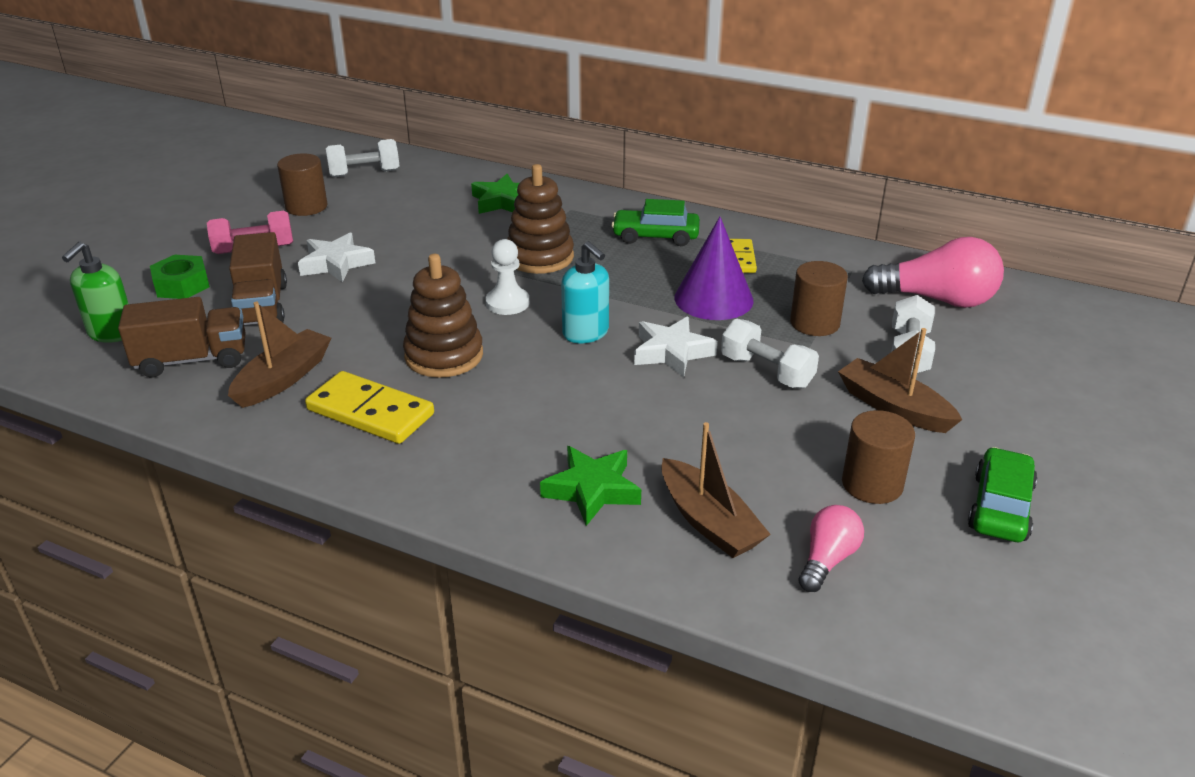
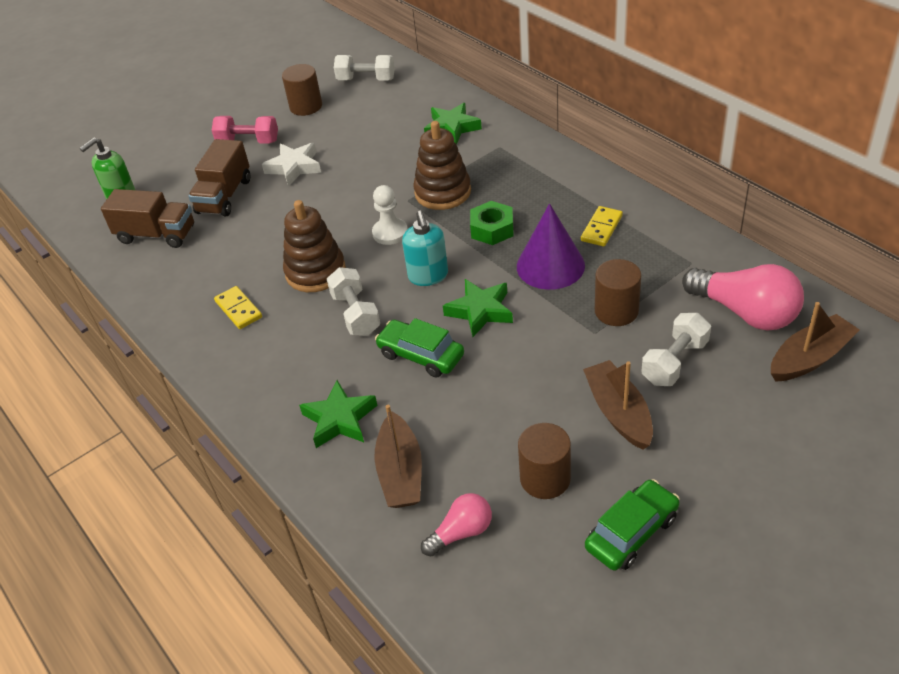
camera: 30 degrees right, 10 degrees up
(182, 285) = (185, 166): green nut -> green nut (492, 229)
(283, 378) = (202, 265): brown boat -> brown boat (810, 358)
(370, 412) = (238, 309): yellow domino -> yellow domino, size x0.61
(655, 236) = (548, 190): green car -> green car (421, 355)
(672, 352) = (480, 311): white star -> green star
(766, 372) = (540, 349): white dumbbell -> white dumbbell (355, 314)

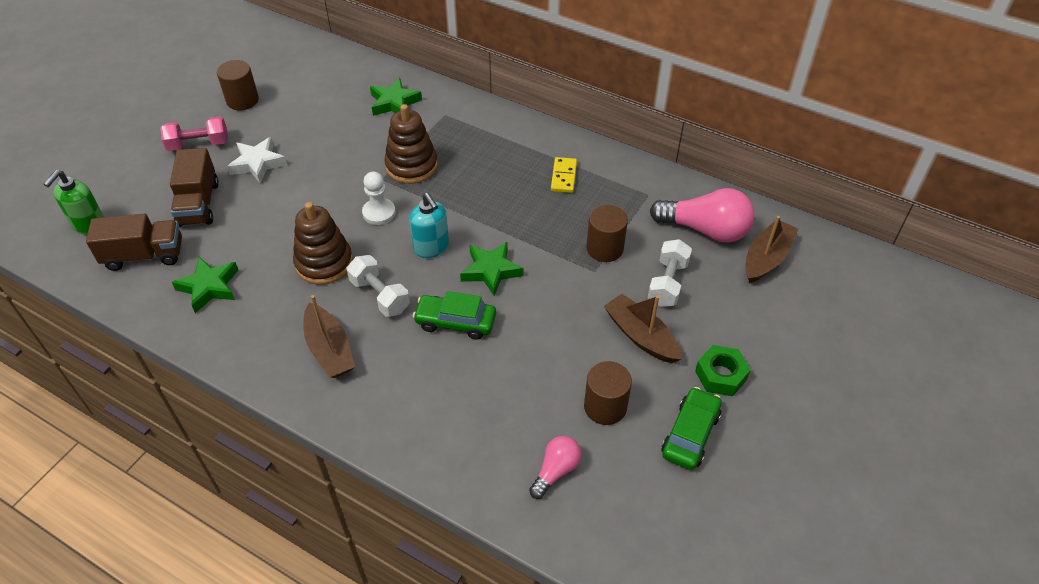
camera: 25 degrees left, 5 degrees up
(238, 309) = (264, 314): yellow domino -> none
(340, 419) = (407, 397): green star -> green star (209, 287)
(366, 79) = (291, 65): white dumbbell -> none
(400, 472) = (482, 431): brown boat -> brown boat (329, 349)
(492, 229) = (470, 193): green nut -> green nut (721, 375)
(550, 266) = (534, 218): purple cone -> none

